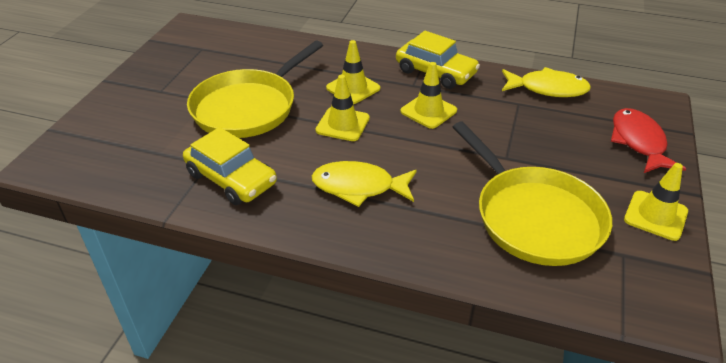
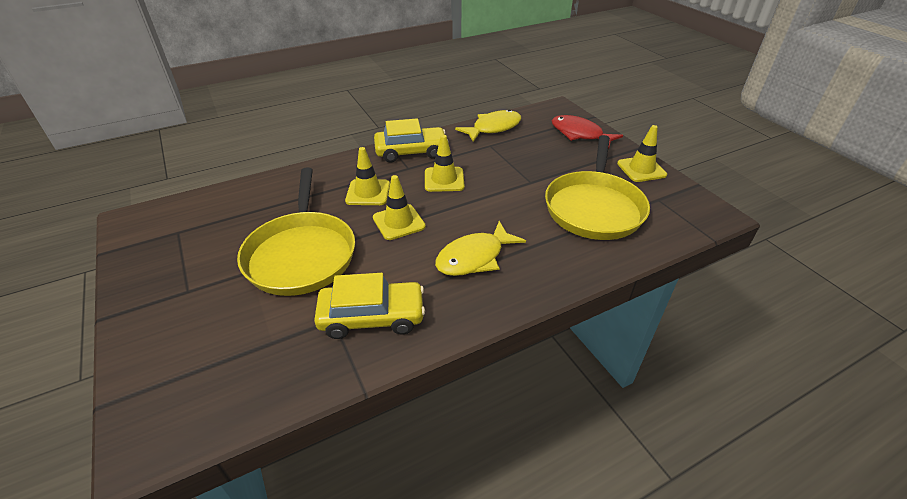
camera: 45 degrees left, 0 degrees up
(534, 217) = (594, 207): yellow pan -> yellow pan turned 90 degrees clockwise

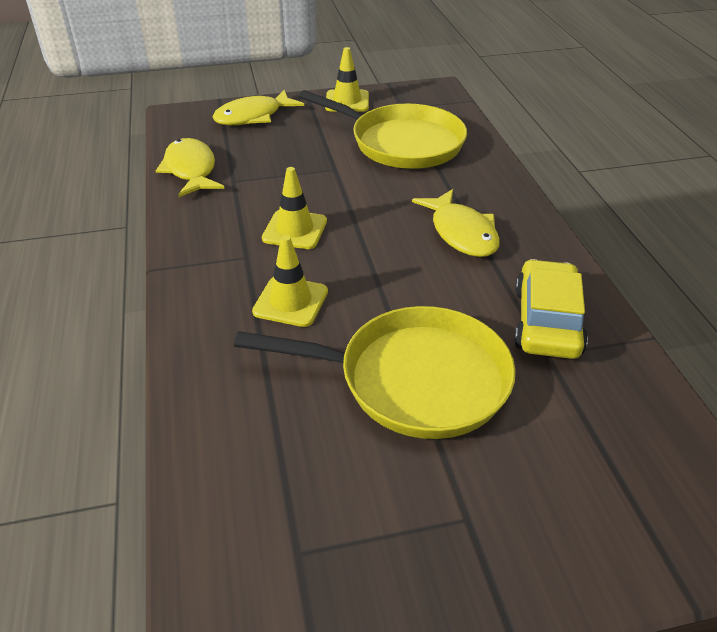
camera: 75 degrees left, 0 degrees up
(399, 222) = (374, 280): yellow traffic cone -> none
(411, 151) = (203, 248): yellow car -> none
(579, 134) = (253, 116): red fish -> yellow fish

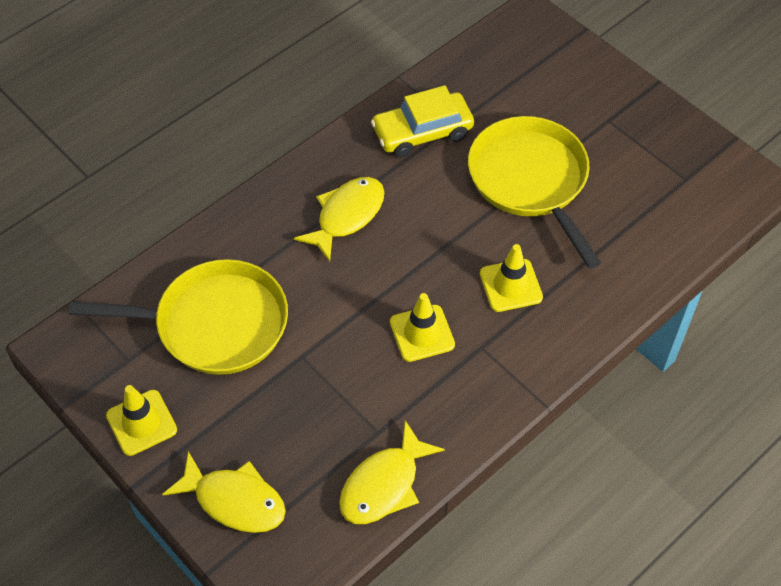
camera: 120 degrees left, 15 degrees up
(401, 143) = (214, 324): yellow pan -> yellow pan turned 90 degrees clockwise

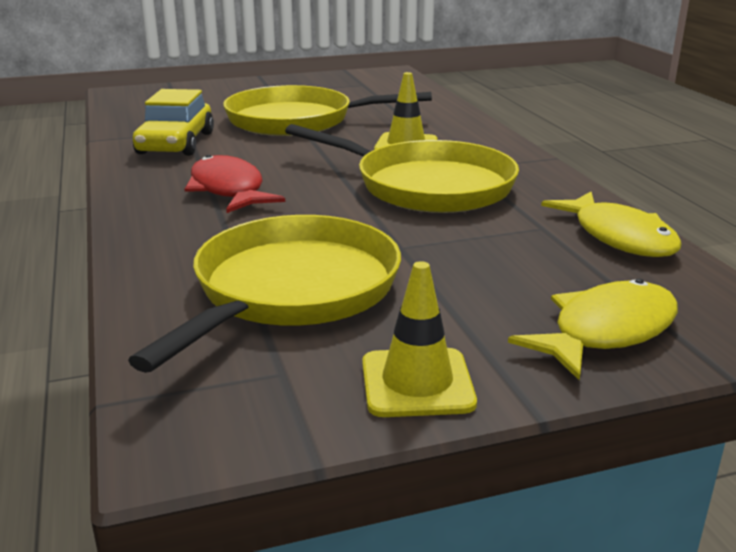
camera: 65 degrees left, 30 degrees down
(346, 216) = (228, 190): yellow fish -> red fish
(422, 333) = (427, 186): yellow traffic cone -> yellow pan

